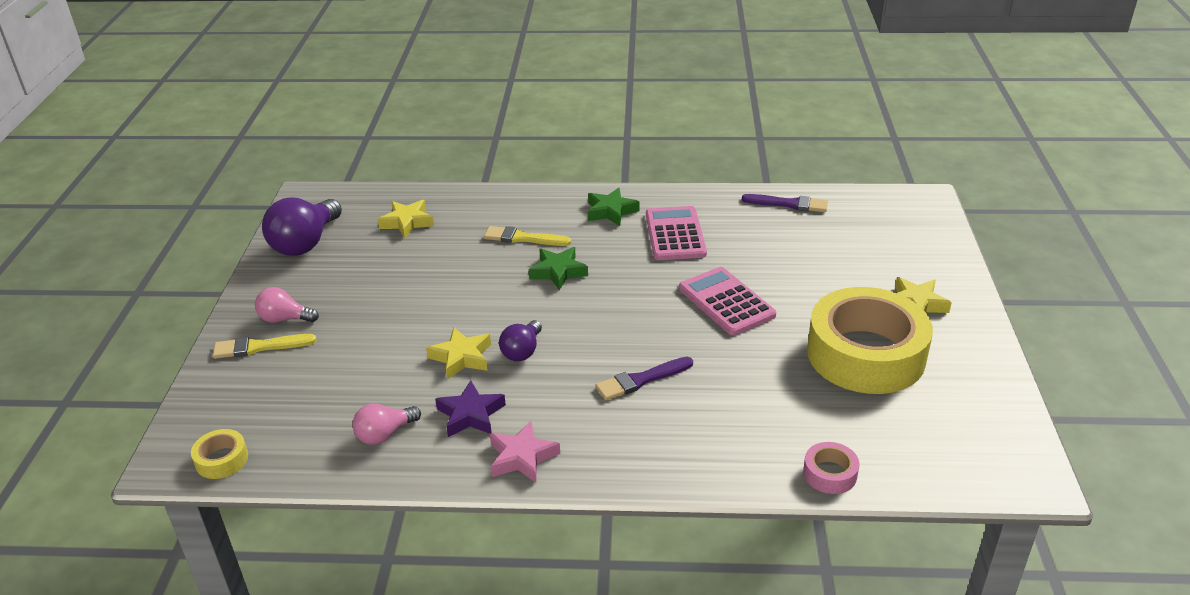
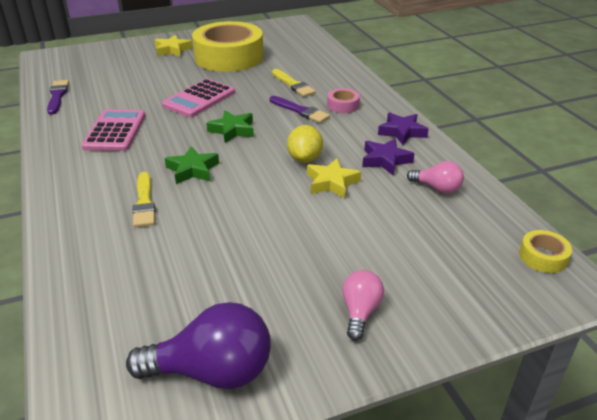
camera: 115 degrees left, 0 degrees up
(259, 347) = (412, 308): yellow brush -> yellow brush (293, 85)
(284, 319) = (360, 312): pink light bulb -> pink light bulb turned 150 degrees counterclockwise
(407, 222) = (135, 294): yellow star -> none
(522, 351) = (305, 159): purple light bulb -> yellow lemon
(522, 457) = (402, 132): pink star -> purple star
(611, 211) = (83, 167): green star -> green star (232, 130)
(675, 234) = (115, 131): pink calculator -> pink calculator turned 120 degrees clockwise
(830, 474) = (330, 55): pink tape -> pink tape (343, 105)

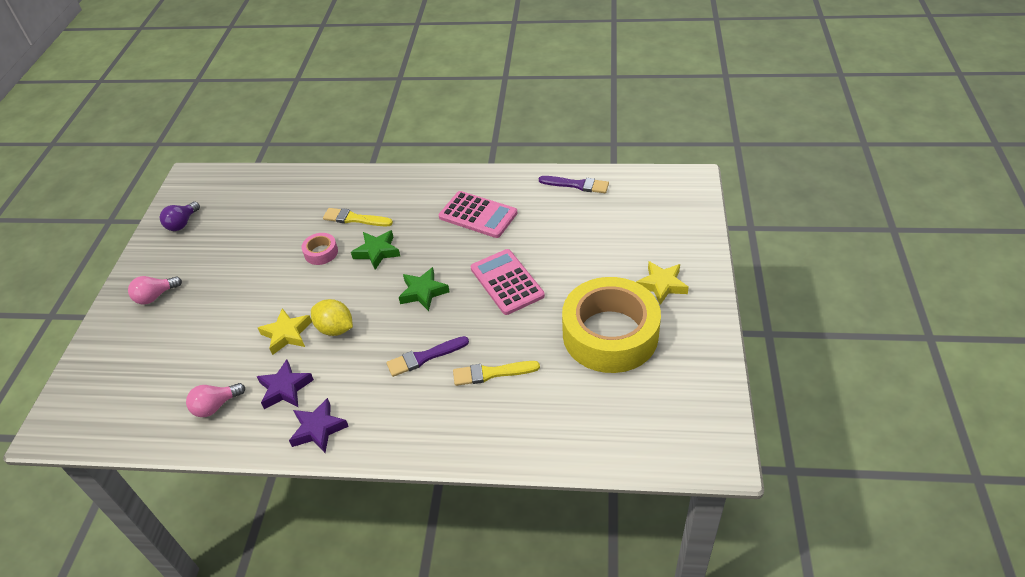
camera: 120 degrees right, 10 degrees up
(212, 371) = (182, 223): purple light bulb -> purple light bulb, size x0.56
(343, 105) = (410, 401): pink tape -> pink tape (321, 252)
(360, 312) = (155, 296): pink light bulb -> pink light bulb turned 105 degrees clockwise
(543, 257) = (89, 427): yellow tape -> none

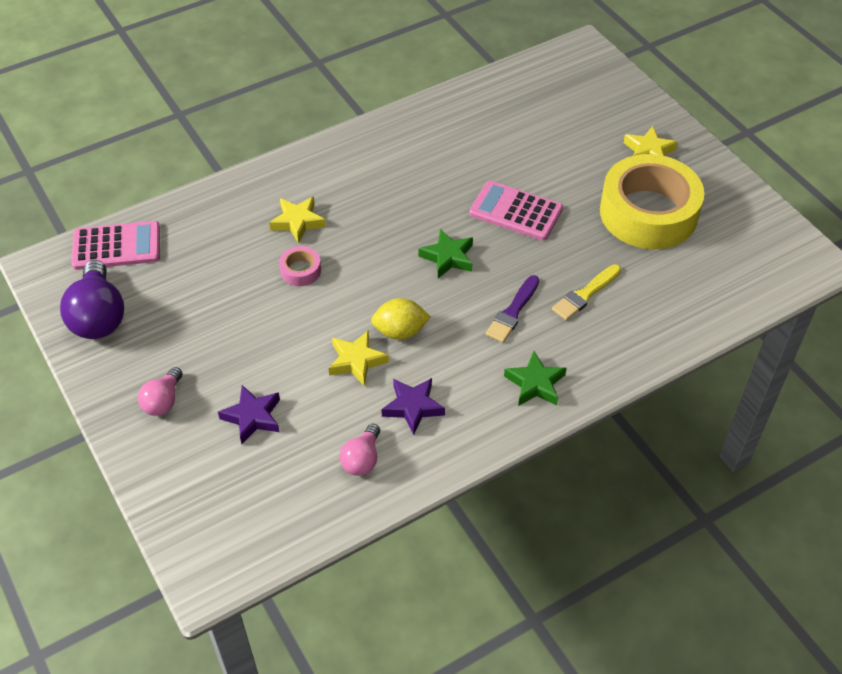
camera: 40 degrees left, 5 degrees up
(182, 223) = (98, 316): purple light bulb -> purple light bulb, size x1.77
(318, 429) = (485, 422): purple star -> purple star (252, 417)
(354, 219) = (298, 222): yellow brush -> yellow star
(377, 252) = (359, 242): green star -> green star (535, 383)
(478, 215) = (422, 163): pink calculator -> pink calculator (117, 246)
(577, 185) = (486, 94): purple brush -> none

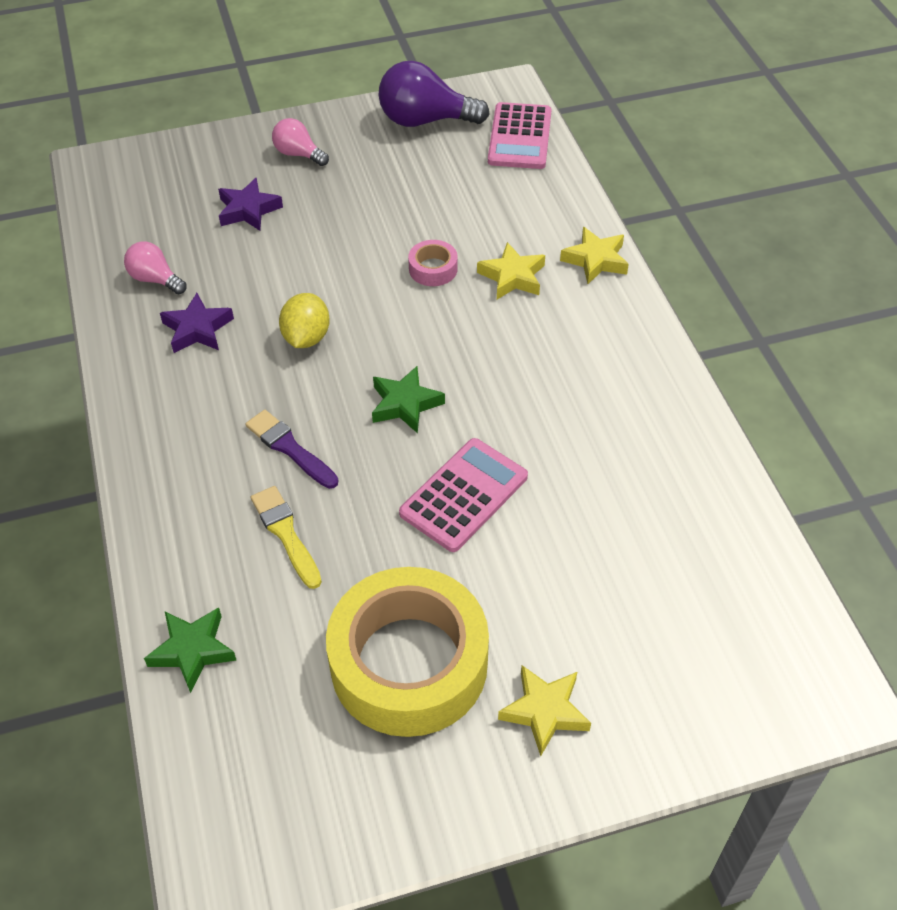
camera: 105 degrees right, 0 degrees up
(356, 361) = (281, 295): yellow star -> yellow star (595, 260)
(535, 383) = (173, 443): green star -> green star (193, 651)

